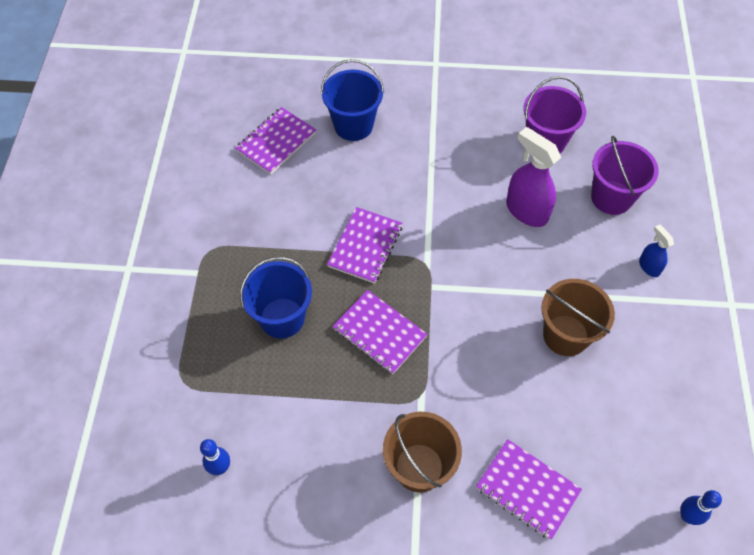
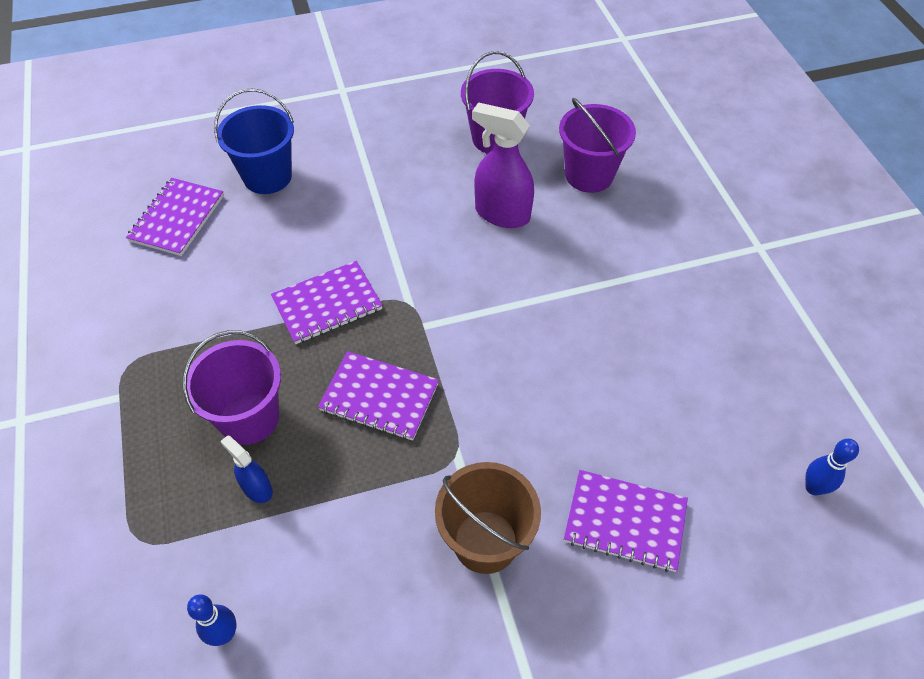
camera: 20 degrees left, 5 degrees down
(282, 318) = (249, 418): blue bucket -> purple bucket
(365, 246) = (327, 304): purple notebook -> purple notebook turned 60 degrees clockwise
(565, 335) = (598, 333): brown bucket -> none
(649, 267) = (658, 234): blue spray bottle -> blue spray bottle (257, 488)

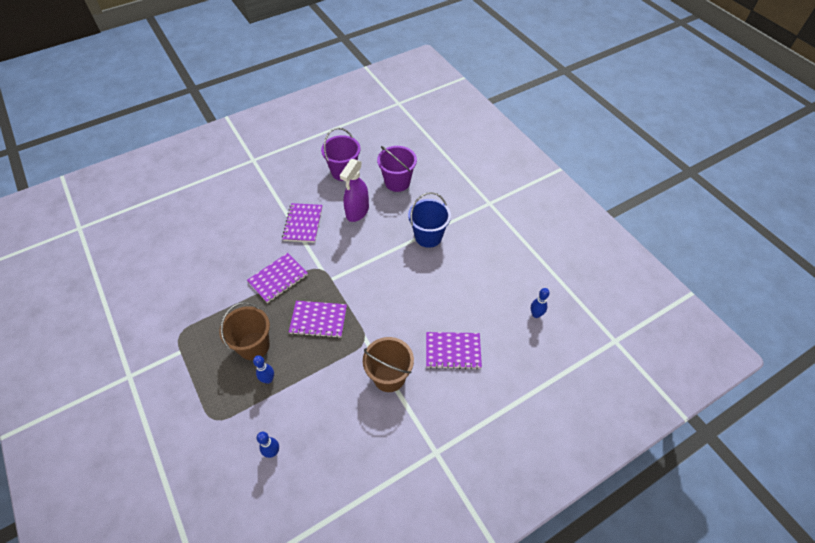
camera: 15 degrees left, 0 degrees up
(177, 218) = (181, 250): purple notebook -> purple notebook (303, 224)
(249, 418) = (254, 346): purple bucket -> brown bucket
(257, 488) = (268, 379): blue spray bottle -> blue bowling pin
(267, 176) = (225, 217): blue bucket -> blue bucket (428, 236)
(502, 214) = (357, 212): purple spray bottle -> purple spray bottle turned 75 degrees counterclockwise

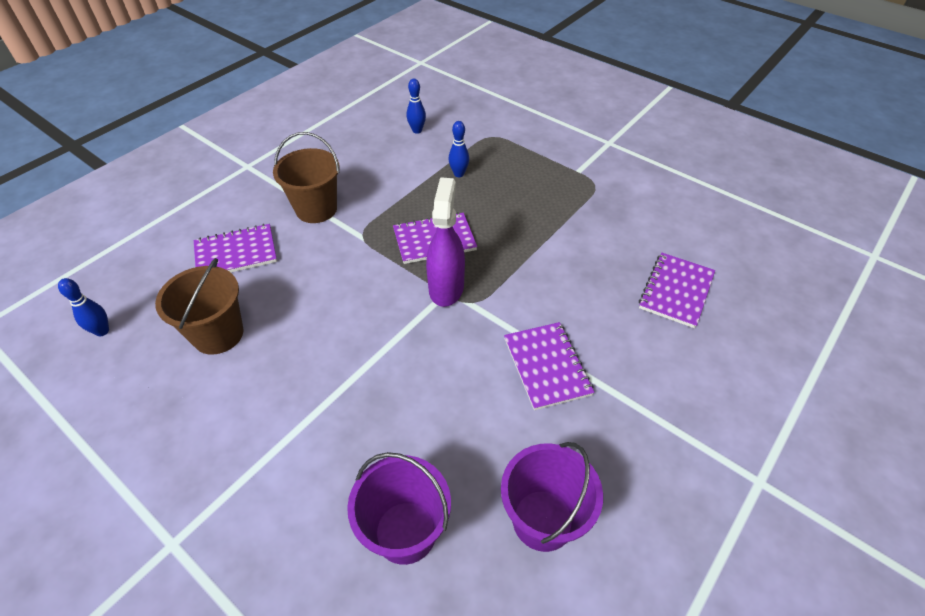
camera: 160 degrees right, 5 degrees down
(254, 346) = (498, 196): brown bucket -> brown bucket (218, 334)
(278, 278) = (524, 272): purple notebook -> purple notebook (676, 291)
(357, 212) = (461, 423): purple spray bottle -> purple spray bottle (446, 287)
(428, 236) = (302, 413): blue bucket -> none

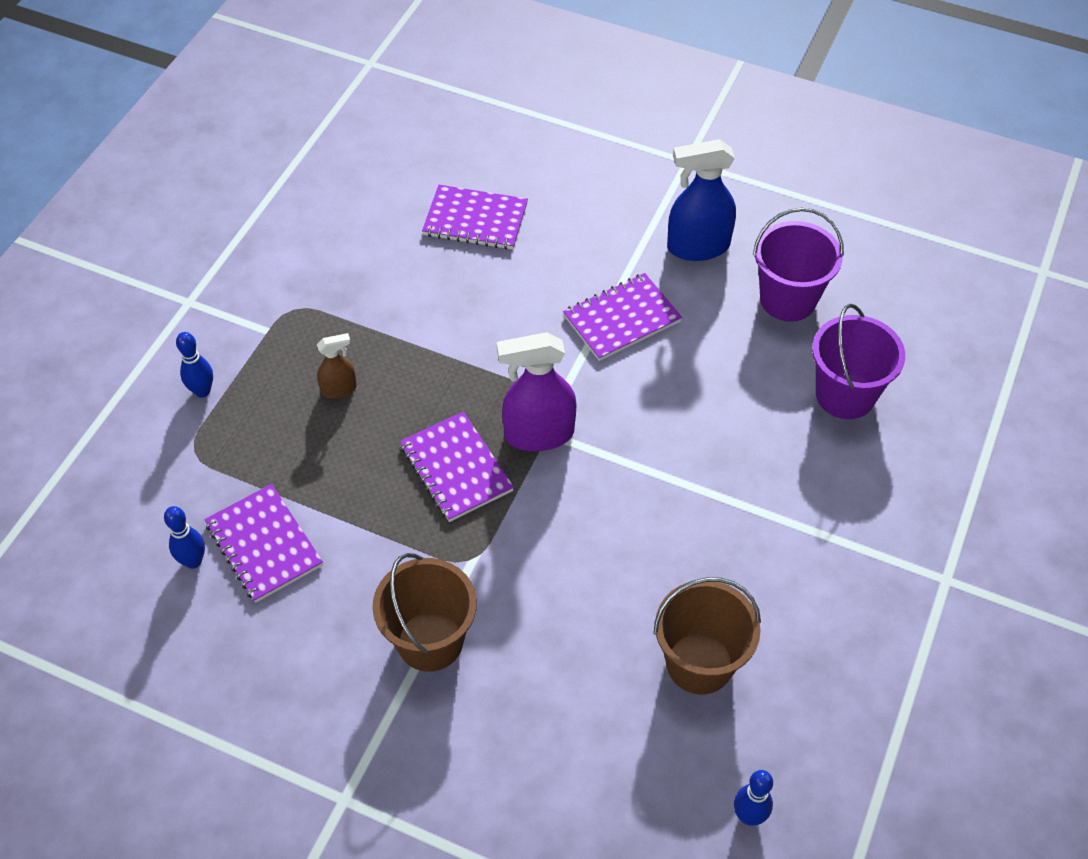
camera: 105 degrees left, 5 degrees up
(236, 253) = (554, 712): purple notebook -> purple notebook (264, 545)
(459, 174) = (303, 473): blue bowling pin -> blue bowling pin (202, 391)
(519, 196) = (339, 389): none -> brown spray bottle
(628, 454) = (697, 247): none -> blue spray bottle

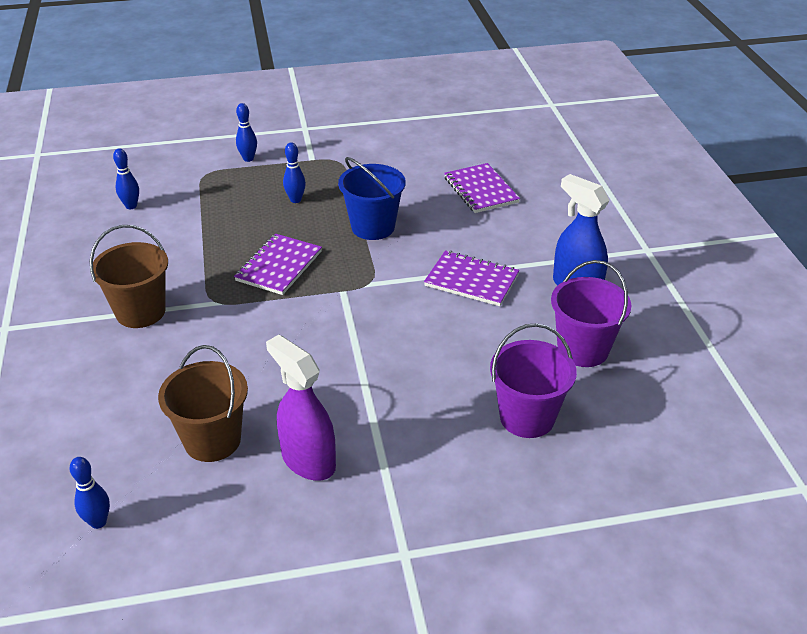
camera: 55 degrees right, 15 degrees down
(264, 545) = (161, 223): purple notebook -> none
(339, 389) = (295, 200): brown spray bottle -> blue bowling pin
(458, 347) = (373, 227): none -> blue bucket
(538, 434) = (338, 287): purple spray bottle -> purple spray bottle (308, 460)

